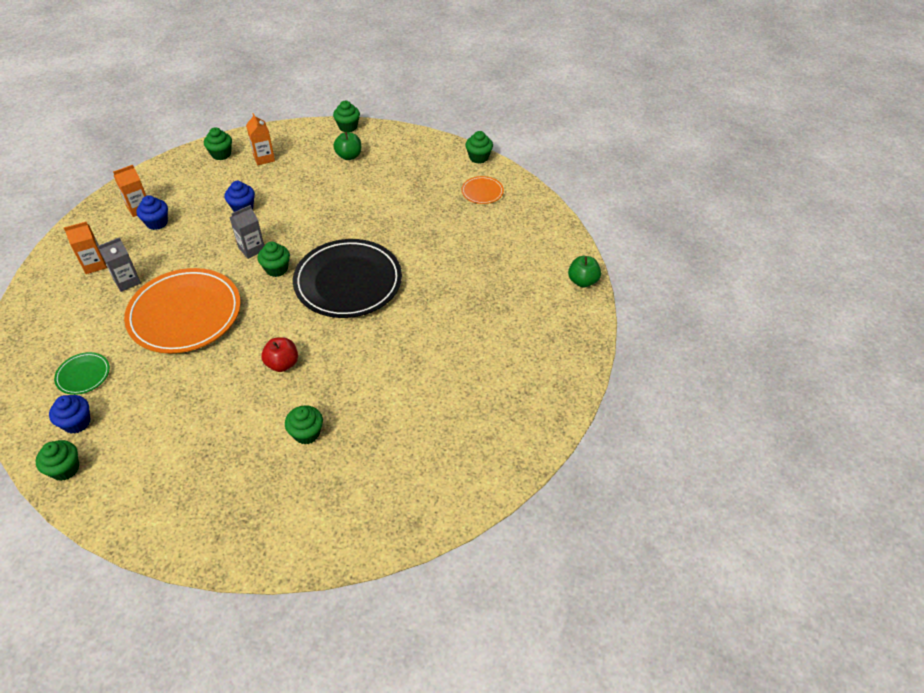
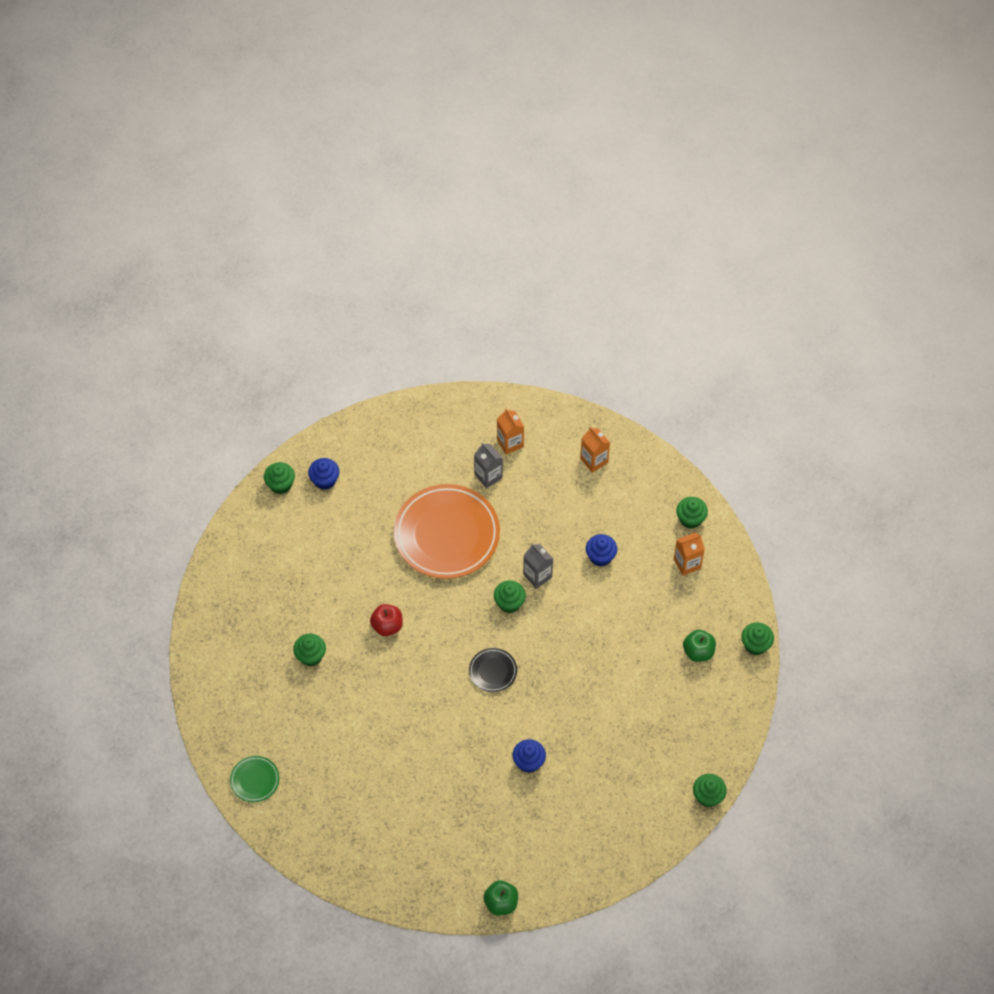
camera: 90 degrees right, 10 degrees up
(83, 375) = (374, 471): green plate -> green plate (255, 780)
(157, 223) = (572, 482): blue cupcake -> blue cupcake (528, 762)
(348, 282) = (493, 671): black plate -> black plate, size x0.44
(482, 192) = (643, 800): orange plate -> none

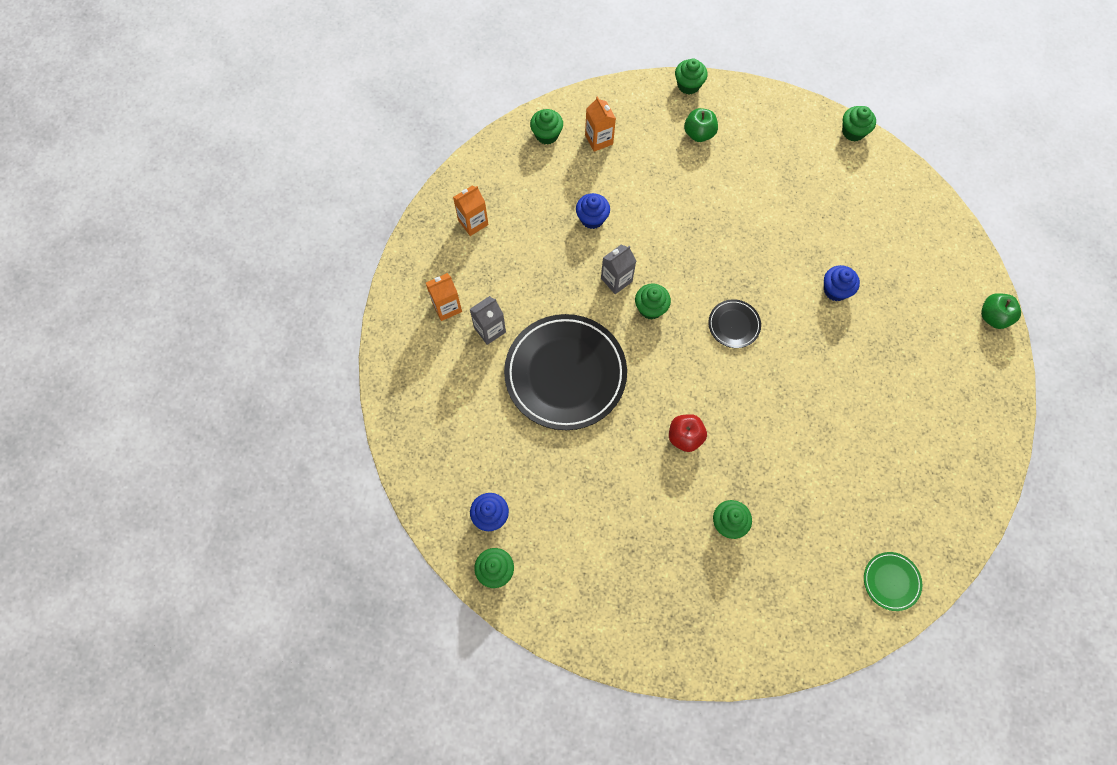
camera: 90 degrees left, 10 degrees up
(446, 534) = (565, 374): orange plate -> black plate

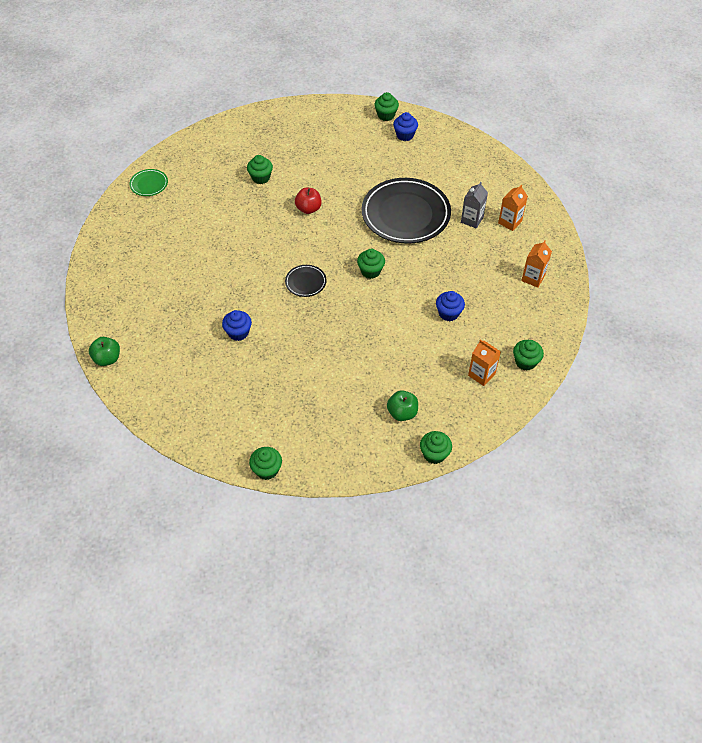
camera: 155 degrees right, 15 degrees down
(616, 280) = (405, 280): grey carton -> none

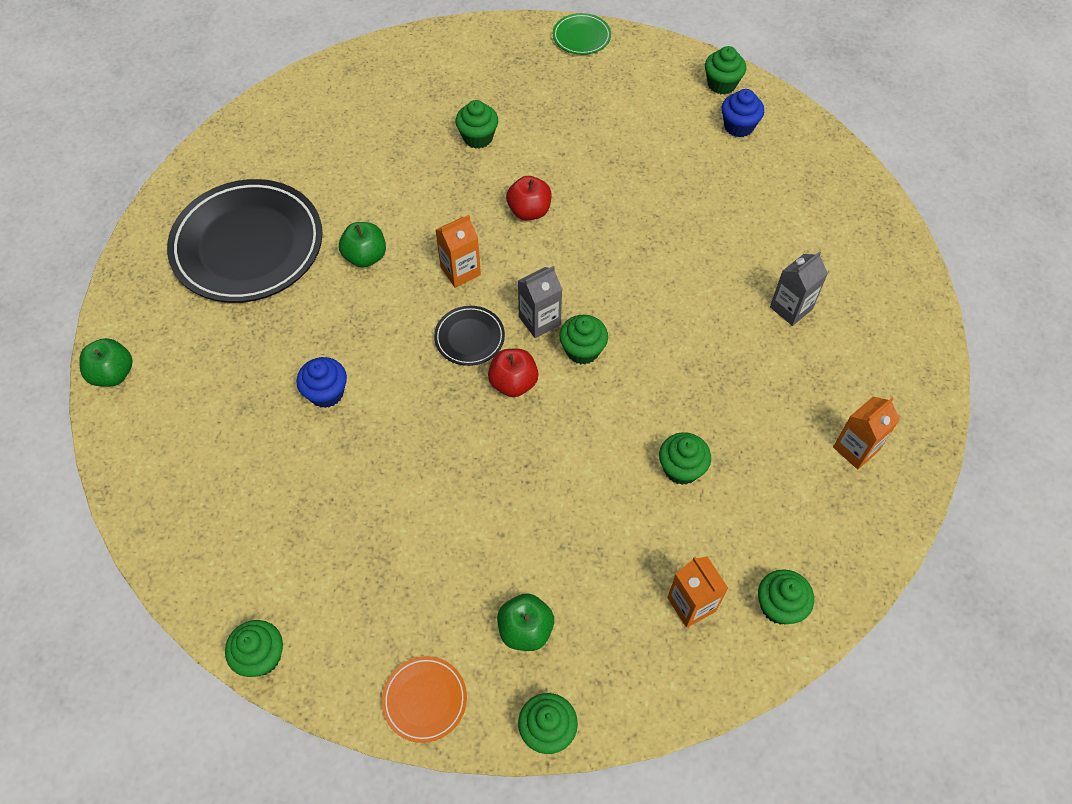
camera: 20 degrees right, 5 degrees up
(149, 184) = (306, 102): green plate -> green plate (581, 37)
(226, 257) = (365, 256): none -> green apple
(340, 263) = (539, 320): none -> grey carton
(340, 298) = (513, 383): none -> red apple
(365, 461) = (424, 700): none -> orange plate
(405, 214) = (683, 265): black plate -> black plate (248, 246)
(448, 313) = (681, 468): blue cupcake -> green cupcake
(510, 222) = (855, 331): orange carton -> orange carton (460, 271)

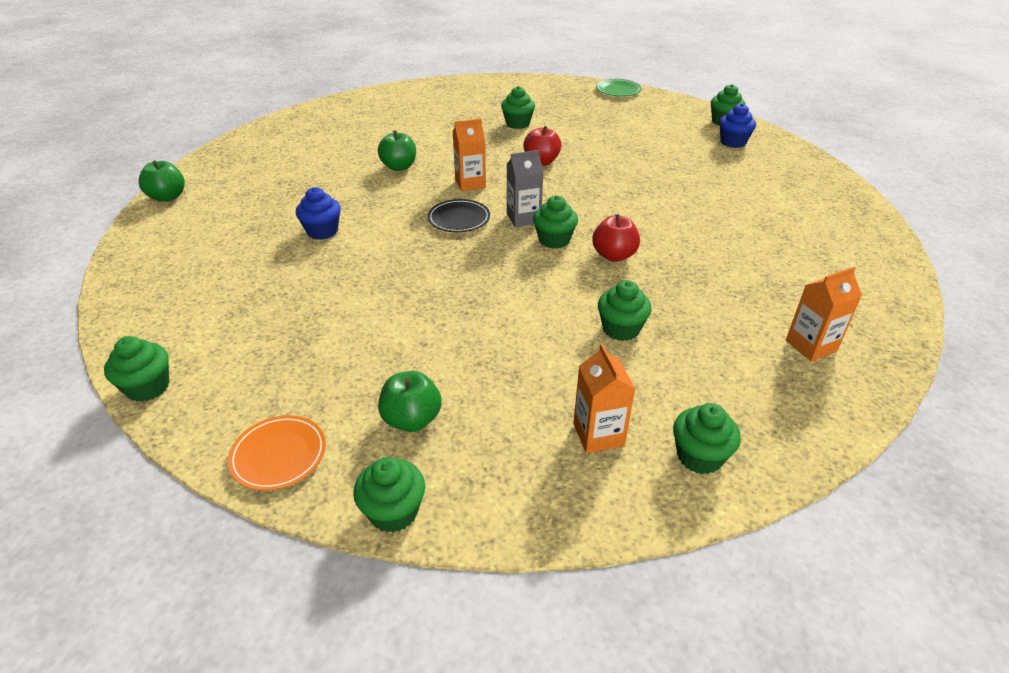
camera: 15 degrees right, 20 degrees down
(248, 246) = (314, 151): black plate -> none
(513, 383) = (483, 250): red apple -> red apple (614, 255)
(791, 308) = (758, 243): grey carton -> none

